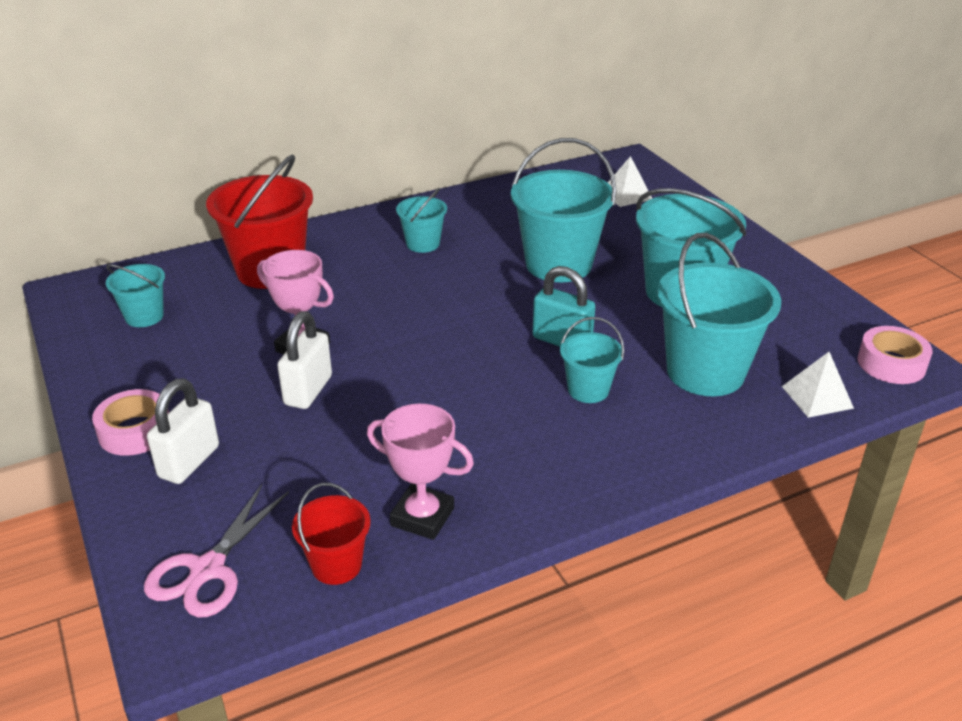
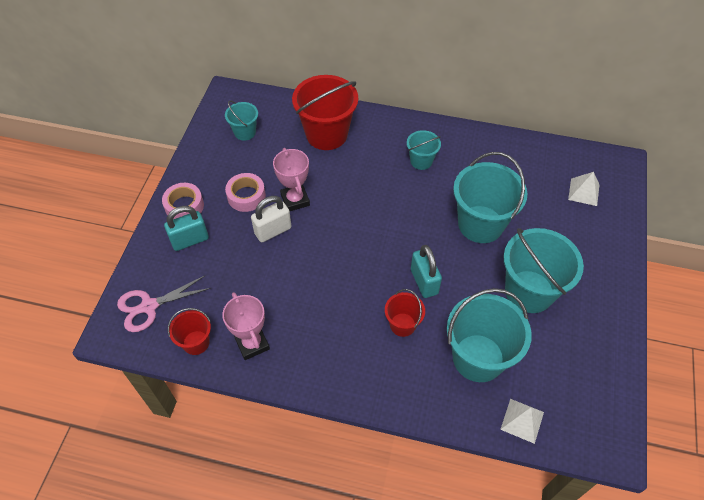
camera: 40 degrees right, 20 degrees up
(189, 462) = (190, 240): white padlock -> turquoise padlock
(588, 390) = (402, 324): turquoise bucket -> red bucket
(891, 363) = (597, 432): pink tape -> pink tape (246, 196)

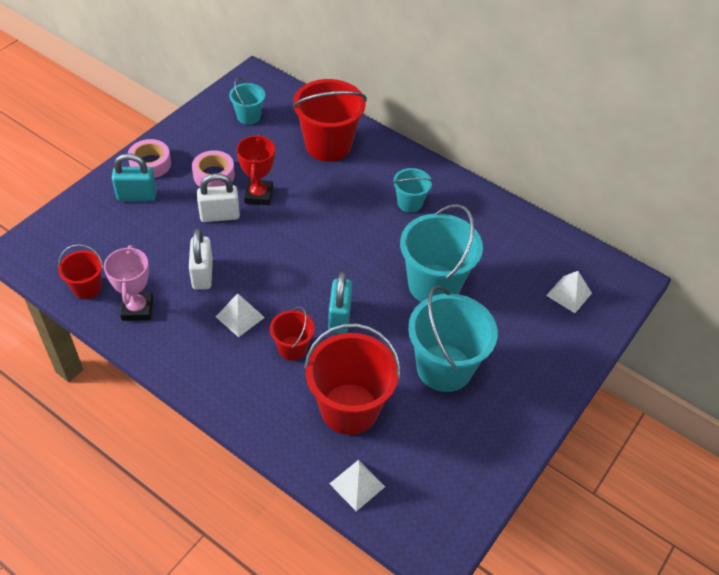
camera: 20 degrees right, 5 degrees down
(149, 306) = (64, 240): pink scissors -> none
(290, 290) = (202, 274): none -> white padlock
(295, 200) = (258, 195): pink trophy -> red trophy
(343, 315) = (240, 317): none -> white pyramid
(478, 358) = (349, 408): turquoise bucket -> red bucket

